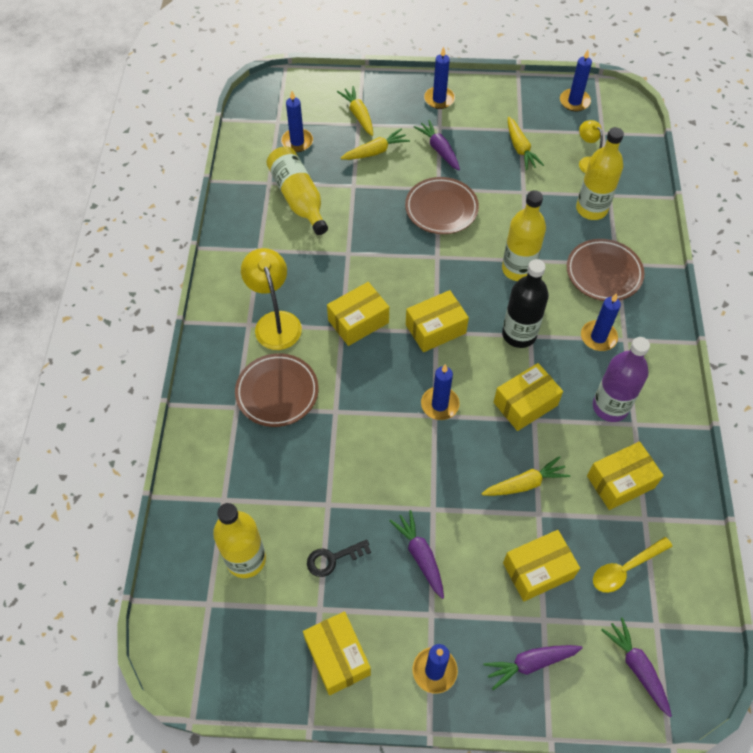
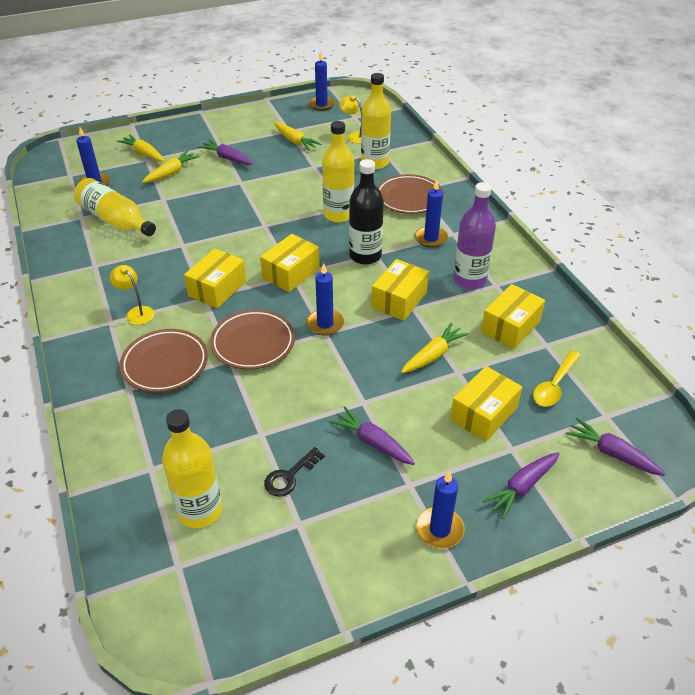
camera: 25 degrees left, 15 degrees down
(275, 322) = (136, 312): yellow lamp -> yellow lamp, size x0.59
(337, 657) = (339, 558): yellow box -> none
(439, 99) = (209, 128): blue candle -> none
(441, 209) = (250, 194): brown plate -> brown plate (253, 343)

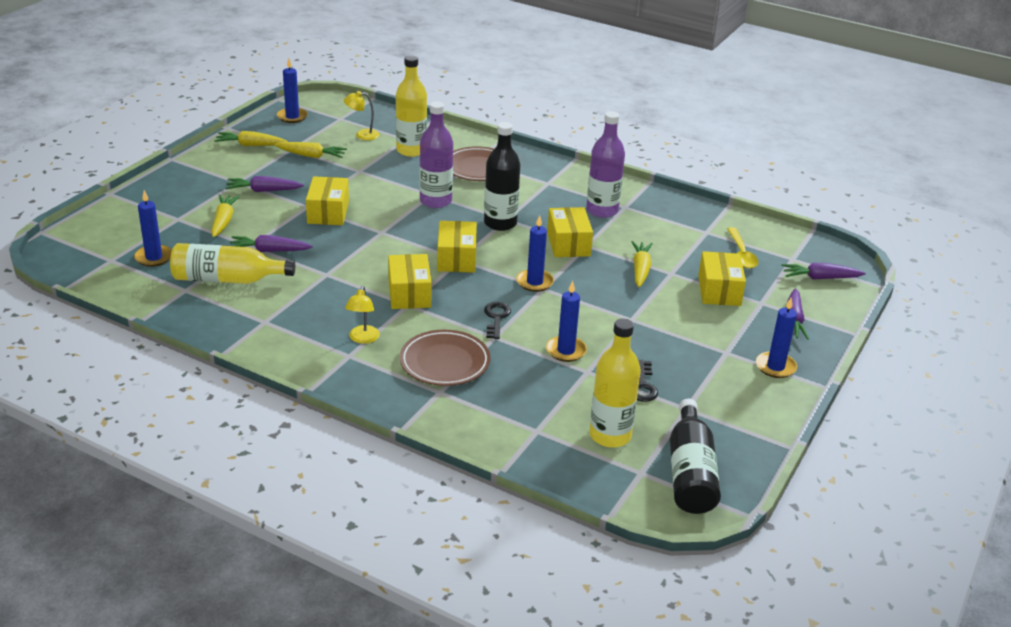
camera: 40 degrees left, 10 degrees down
(136, 312) = (362, 339): yellow lamp -> yellow lamp turned 90 degrees counterclockwise
(143, 154) = (166, 215): yellow carrot -> yellow carrot (250, 145)
(217, 595) = (690, 472): none -> black bottle
(253, 343) = (496, 318): brown plate -> black key
(338, 214) = (435, 201): yellow bottle -> purple bottle
(372, 442) = (670, 340): purple carrot -> purple carrot (269, 251)
(431, 238) = (535, 192): blue candle -> blue candle (566, 351)
(510, 327) = (669, 230): yellow box -> yellow box (328, 212)

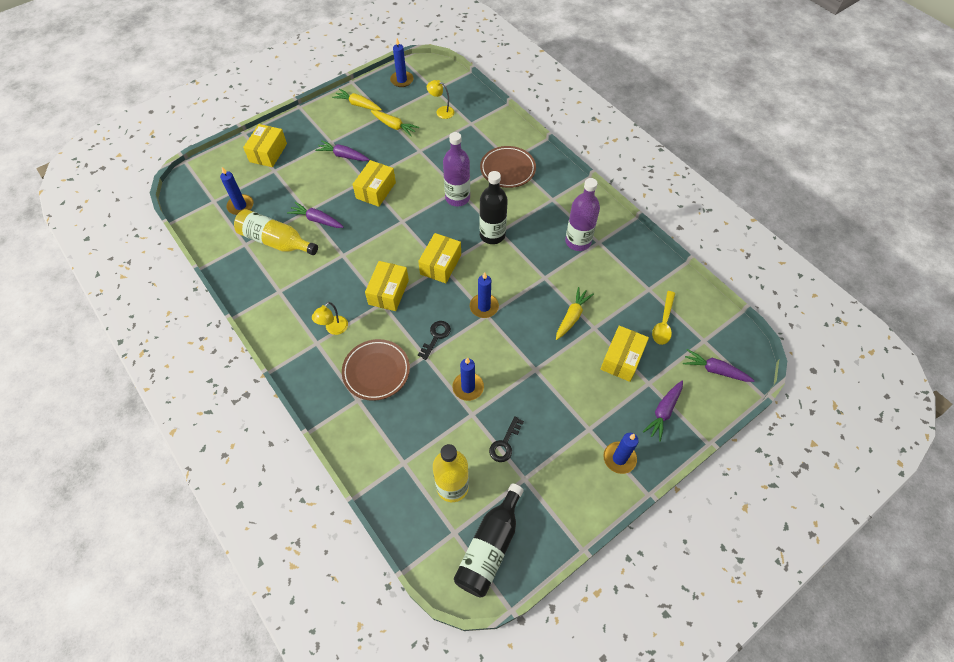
camera: 25 degrees right, 25 degrees up
(223, 221) = (302, 181): yellow carrot -> none
(411, 150) = (468, 137): yellow bottle -> none
(568, 244) = (531, 272): yellow box -> yellow box (268, 153)

